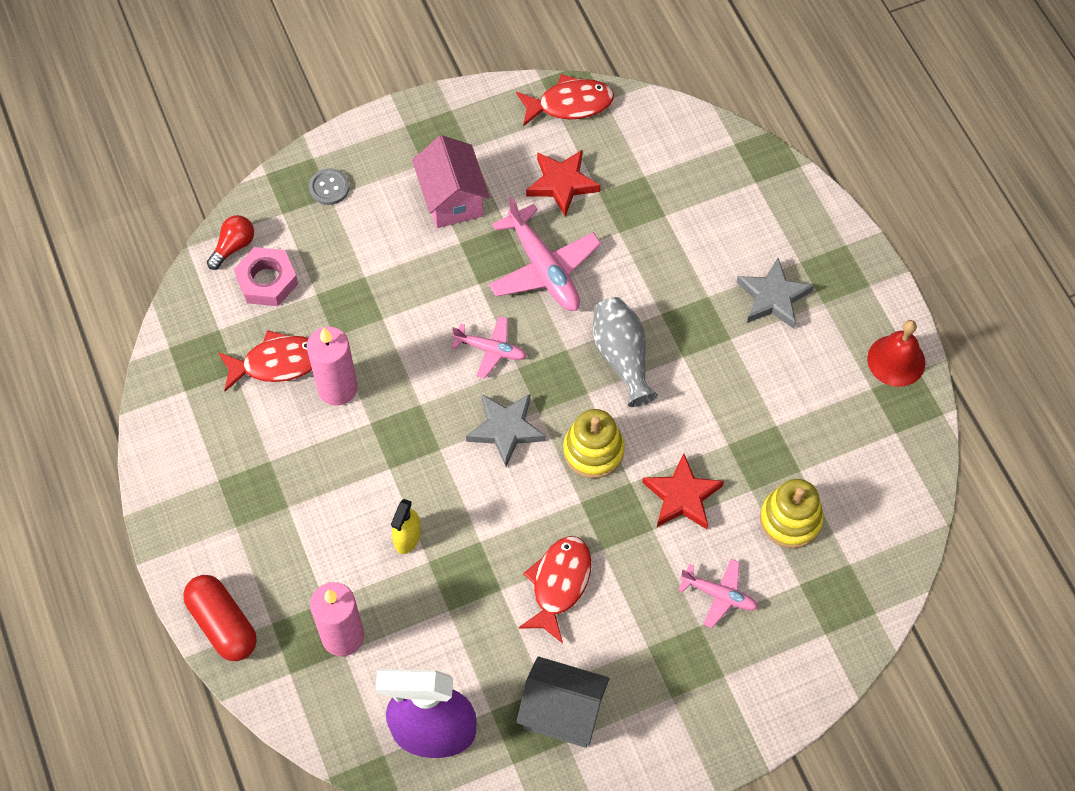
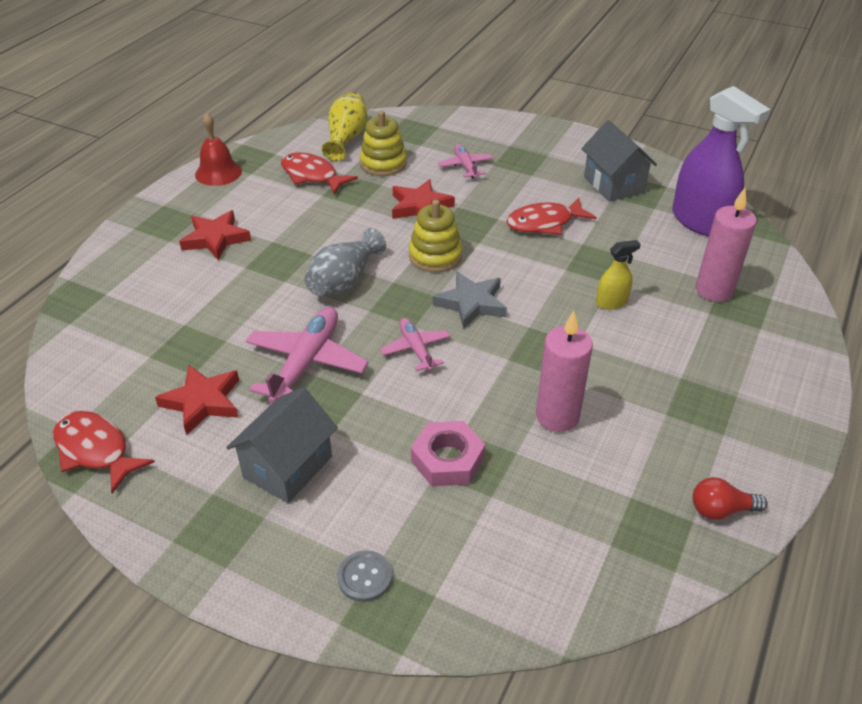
camera: 130 degrees left, 20 degrees down
(223, 624) = (800, 351): red capsule -> none
(233, 246) = (517, 608): red light bulb -> red light bulb (720, 510)
(267, 281) = (521, 546): pink nut -> pink nut (448, 459)
(277, 363) = (586, 473): red fish -> red fish (312, 176)
(452, 199) = (288, 467): pink house -> grey house
(773, 297) = (215, 238): grey star -> red star
(874, 520) = (346, 138): none -> yellow vase

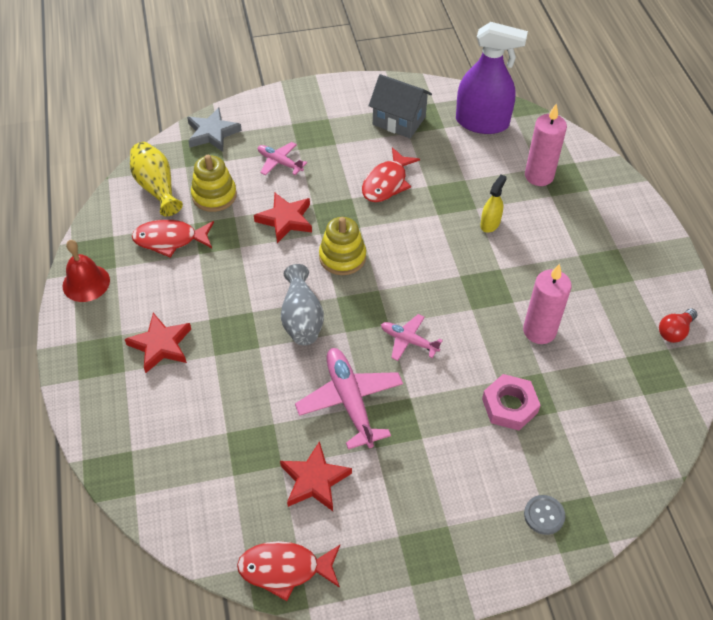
camera: 40 degrees left, 10 degrees up
(288, 467) = (423, 482): grey house -> none
(471, 303) = (406, 281): grey star -> grey star (212, 133)

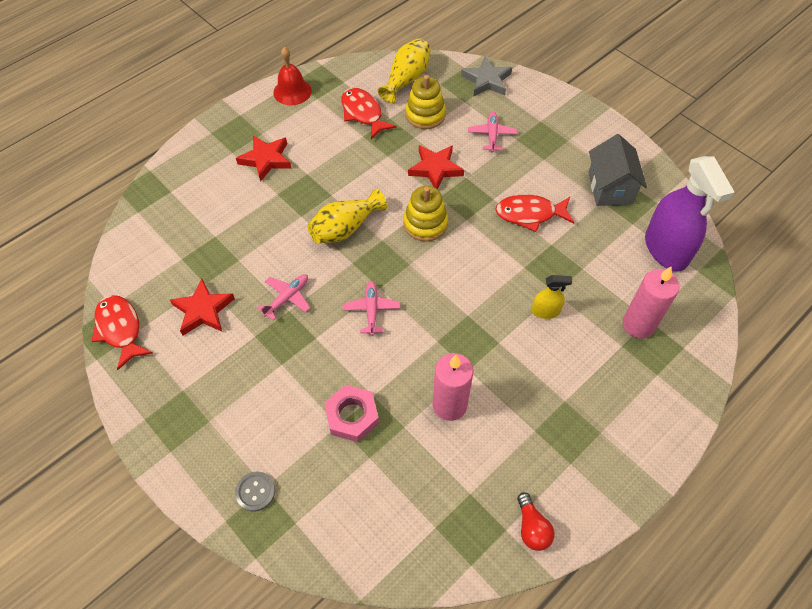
camera: 60 degrees right, 5 degrees up
(302, 318) = (345, 228): grey vase -> yellow vase
(350, 401) = (287, 298): pink plane -> pink plane, size x0.57
(674, 331) = (532, 528): red light bulb -> red light bulb turned 120 degrees counterclockwise

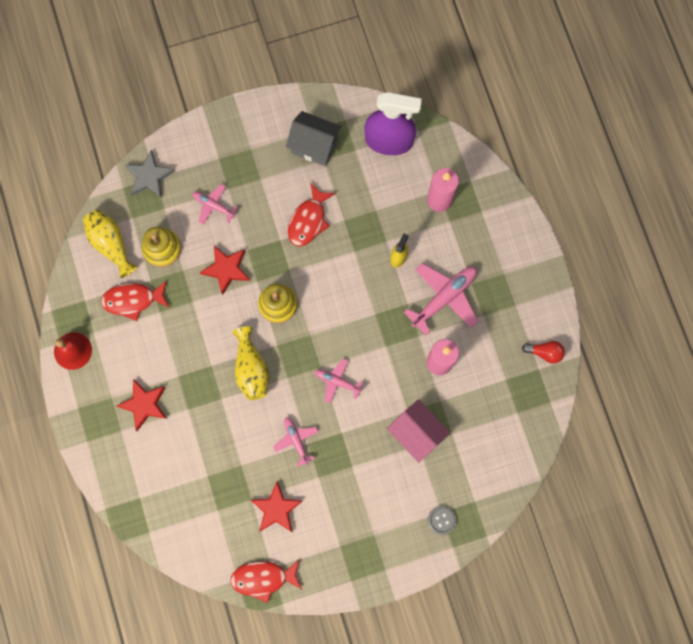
camera: 65 degrees left, 20 degrees up
(352, 416) = (416, 432): pink nut -> pink house
(529, 378) = (444, 298): none -> pink plane

